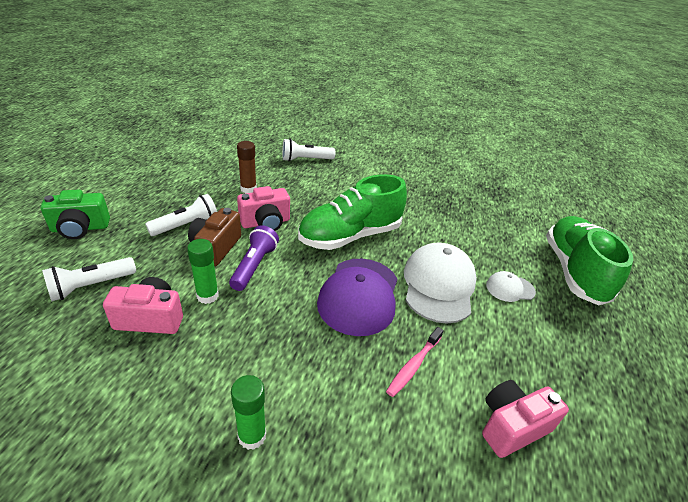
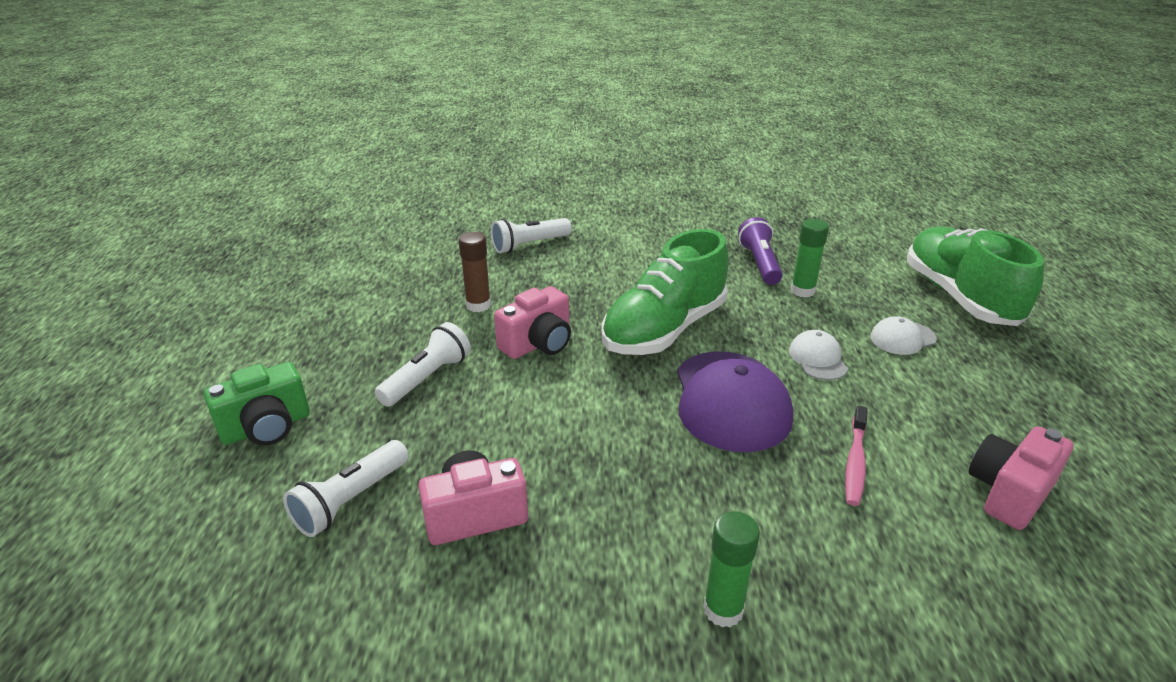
camera: 15 degrees left, 5 degrees down
(207, 296) = (531, 461): green glue stick -> green glue stick (802, 291)
(216, 247) = (493, 396): brown camera -> none
(254, 265) = (565, 404): purple flashlight -> purple flashlight (759, 263)
(438, 285) = (817, 359): white cap -> white cap, size x0.50

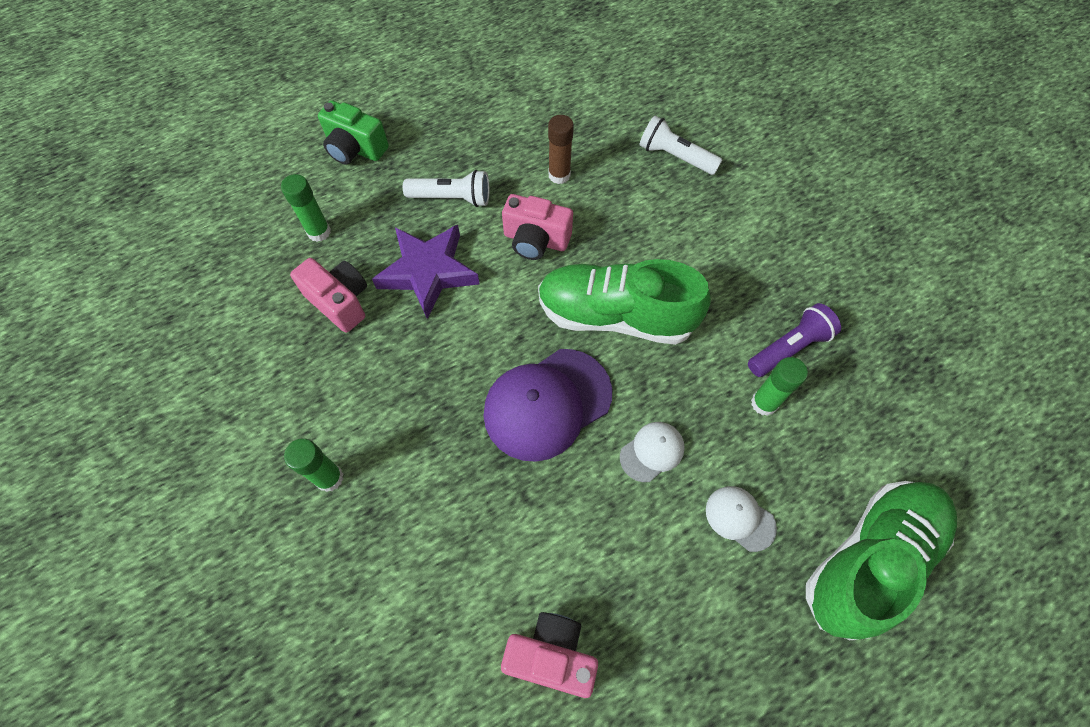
camera: 60 degrees right, 30 degrees up
(351, 500) = (319, 232): white flashlight -> green glue stick
(504, 427) = (428, 272): none -> purple star
(855, 462) = (522, 522): pink toothbrush -> none

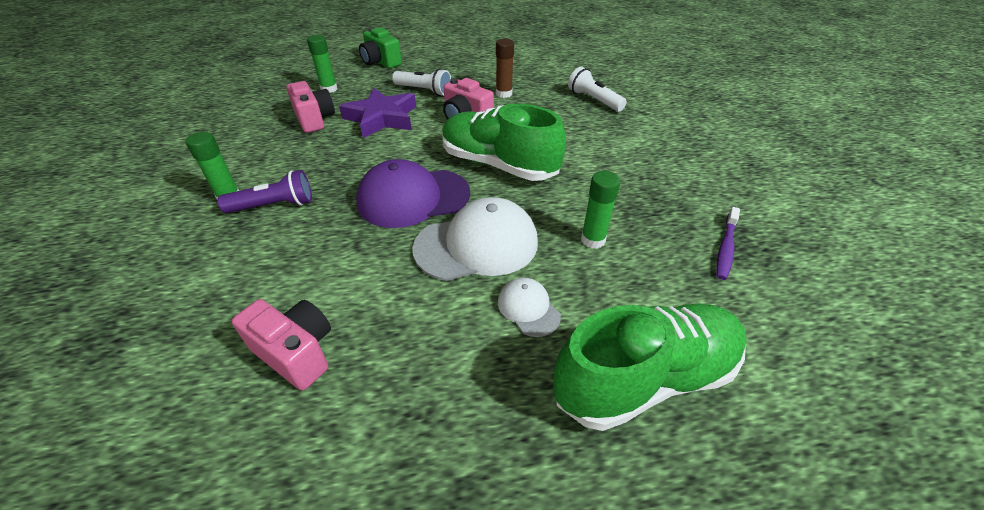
camera: 20 degrees right, 20 degrees down
(652, 452) = (477, 245): white cap -> white cap, size x2.01
(789, 347) = (633, 212): purple flashlight -> purple flashlight (274, 205)
(891, 371) = (725, 248): none -> purple toothbrush

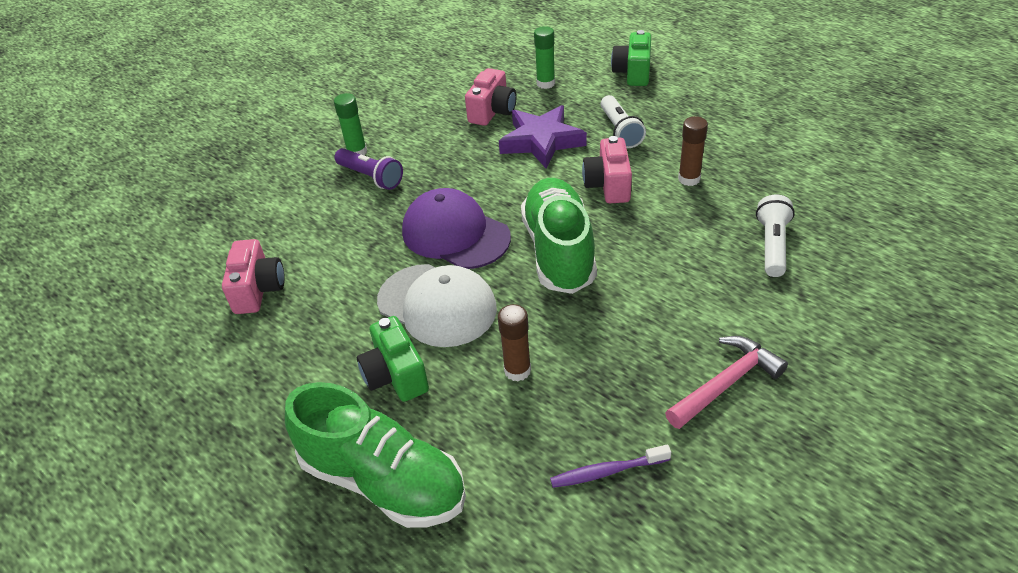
camera: 55 degrees right, 0 degrees up
(528, 308) = (395, 375): white cap -> green camera
(593, 240) = (517, 370): green glue stick -> brown glue stick
(687, 167) = (726, 383): none -> pink hammer

